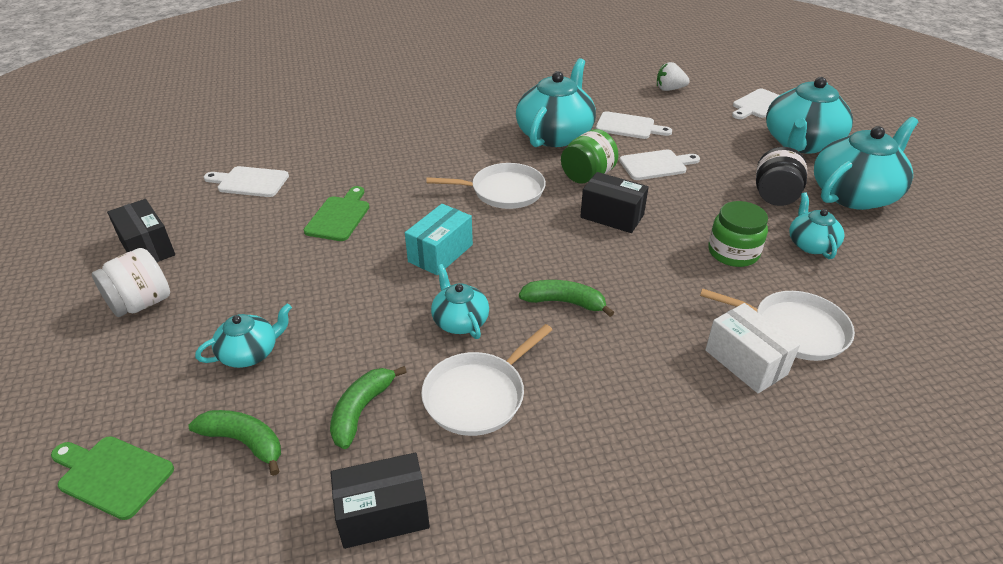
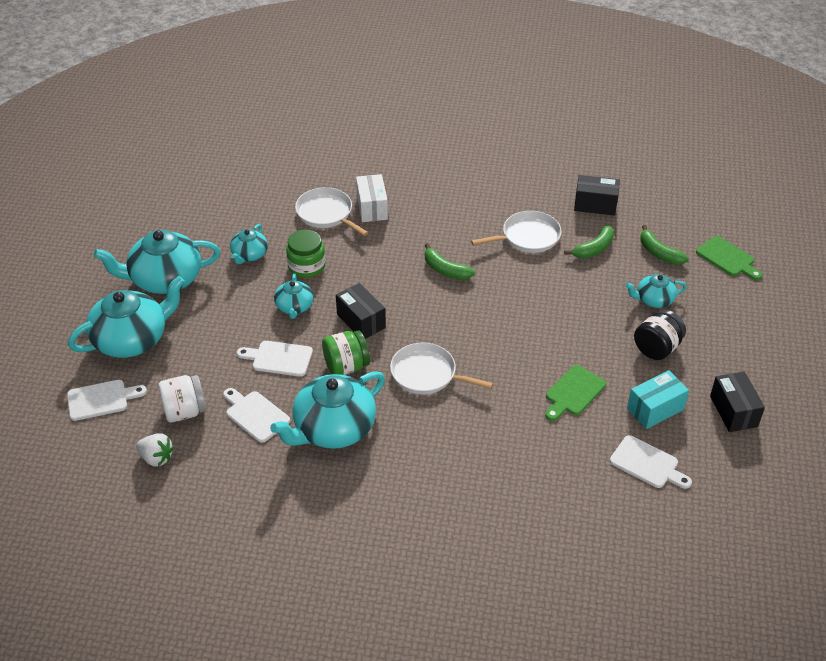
camera: 155 degrees left, 5 degrees up
(141, 303) = (729, 359): white jar -> white jar (185, 411)
(440, 253) = (507, 331): turquoise box -> turquoise box (655, 409)
(460, 321) = (517, 279): turquoise teapot -> turquoise teapot (294, 307)
(775, 196) = (223, 297): black jar -> black jar (657, 348)

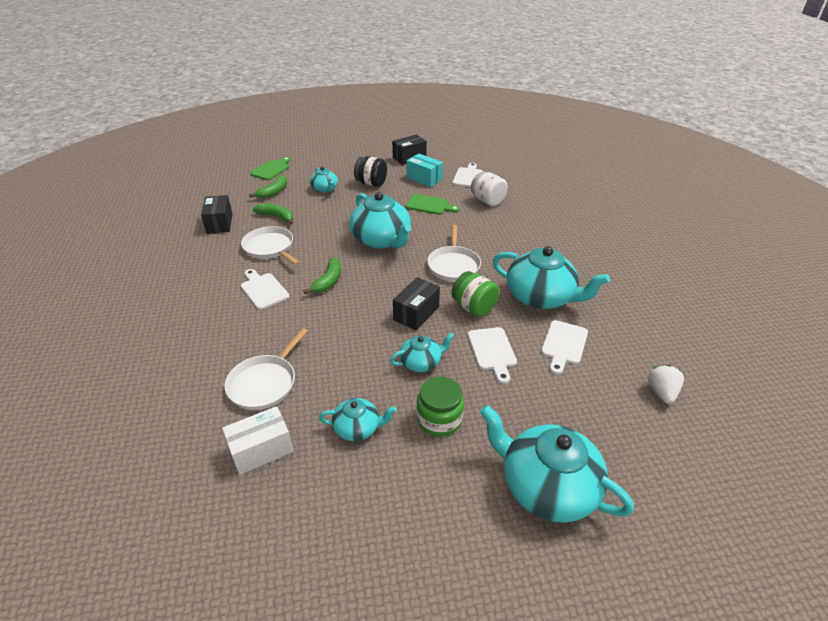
camera: 110 degrees left, 5 degrees down
(101, 399) = (643, 473): white cutting board -> white cutting board (263, 290)
(165, 279) = (435, 499): turquoise teapot -> turquoise teapot (381, 240)
(185, 411) = (599, 394): white jar -> white jar (487, 201)
(306, 266) = (358, 372): green jar -> green jar (439, 419)
(372, 208) = (247, 349): white box -> white box (261, 450)

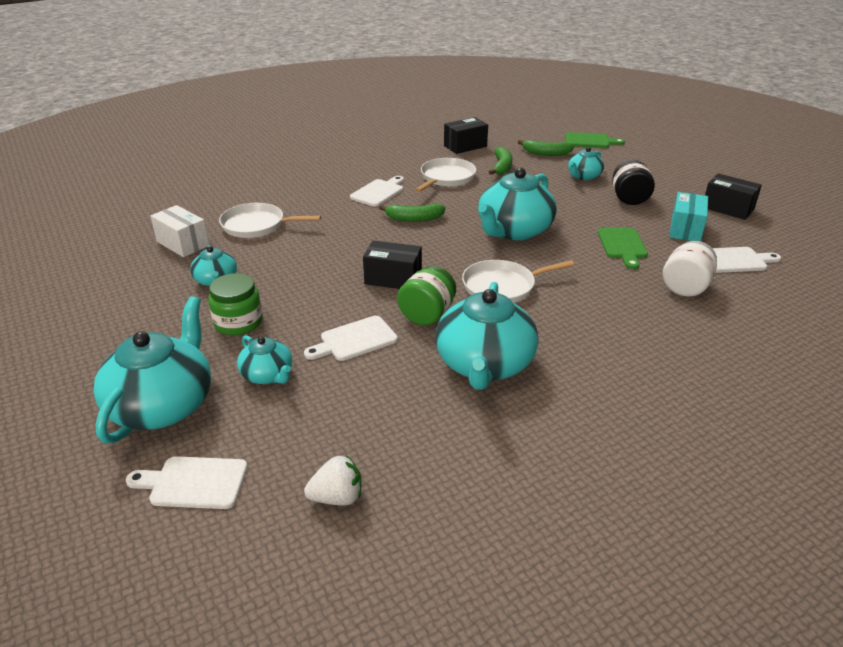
camera: 70 degrees right, 5 degrees down
(421, 362) = (316, 297): turquoise teapot -> turquoise teapot (268, 375)
(564, 344) = (394, 395): white cutting board -> white cutting board (194, 483)

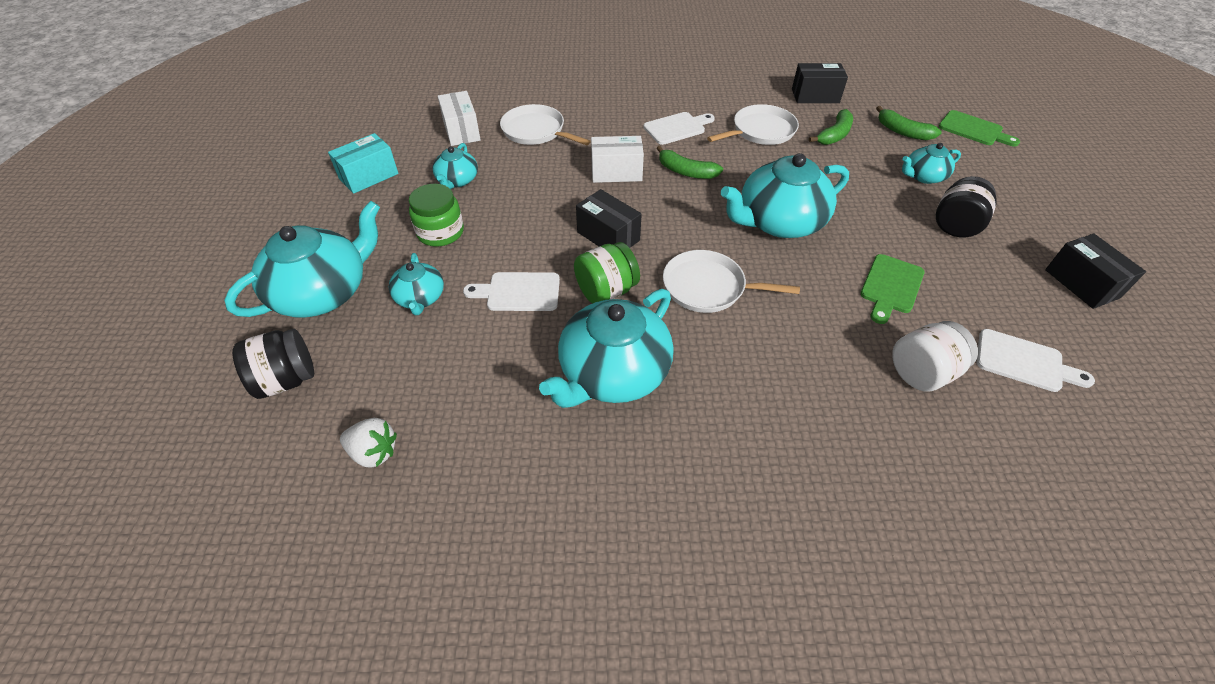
camera: 30 degrees right, 15 degrees up
(194, 483) = (287, 380): white cutting board -> black jar
(357, 234) = (616, 172): none -> white box
(685, 229) = (993, 293): turquoise box -> turquoise box (369, 176)

